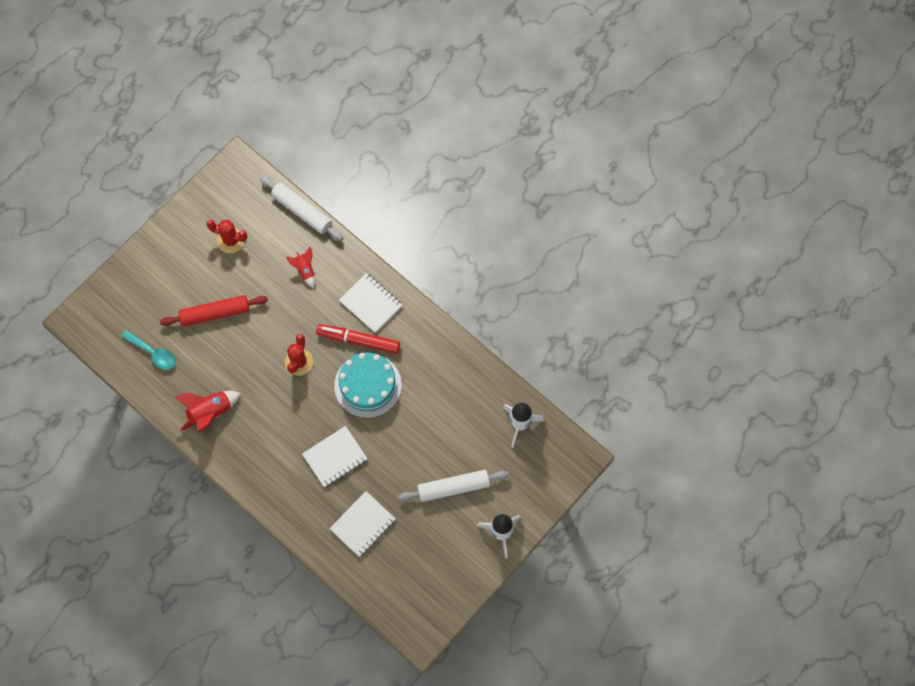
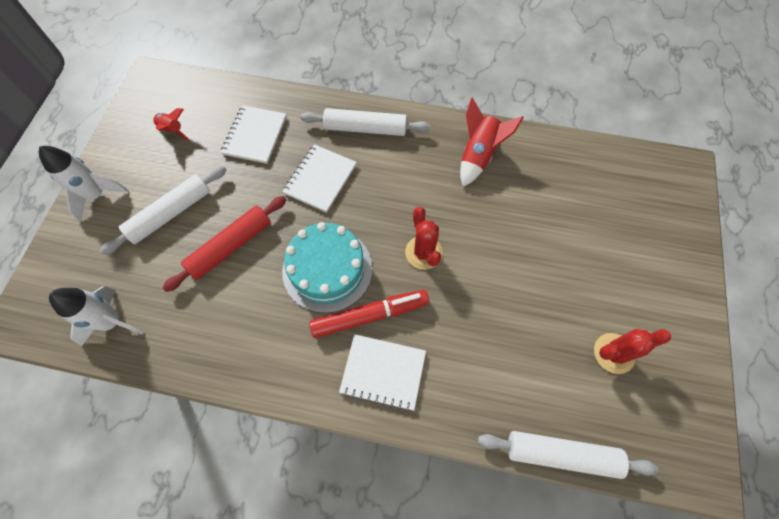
camera: 150 degrees right, 5 degrees down
(153, 353) = (583, 179): turquoise spoon -> none
(215, 313) = (556, 254): red rolling pin -> red rolling pin (230, 246)
(276, 483) = (365, 129): none -> white rolling pin
(305, 270) = (495, 368): red rocket -> red rocket (172, 130)

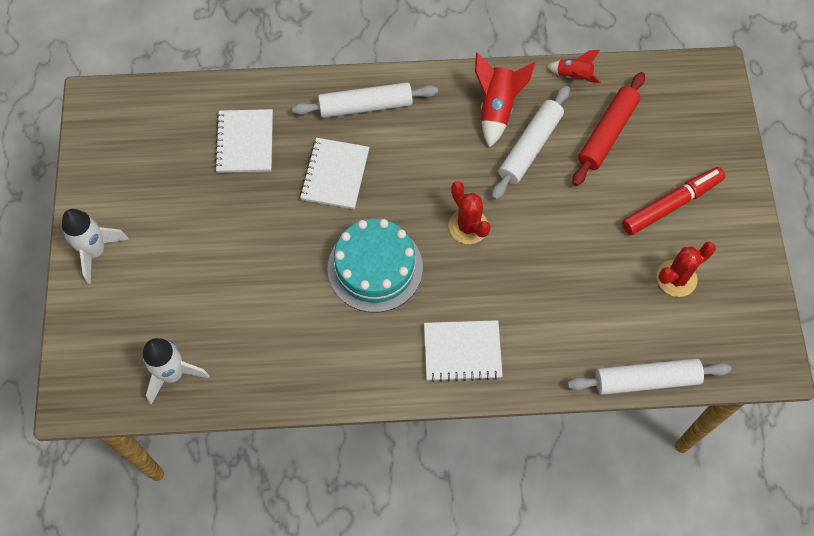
camera: 15 degrees left, 0 degrees up
(170, 213) = (186, 250): white rolling pin -> white rolling pin (530, 147)
(172, 130) = (148, 158): red rocket -> red rocket (574, 76)
(230, 246) = (265, 269): red rolling pin -> red rolling pin (607, 133)
(370, 316) = (433, 302): red marker -> red marker (671, 205)

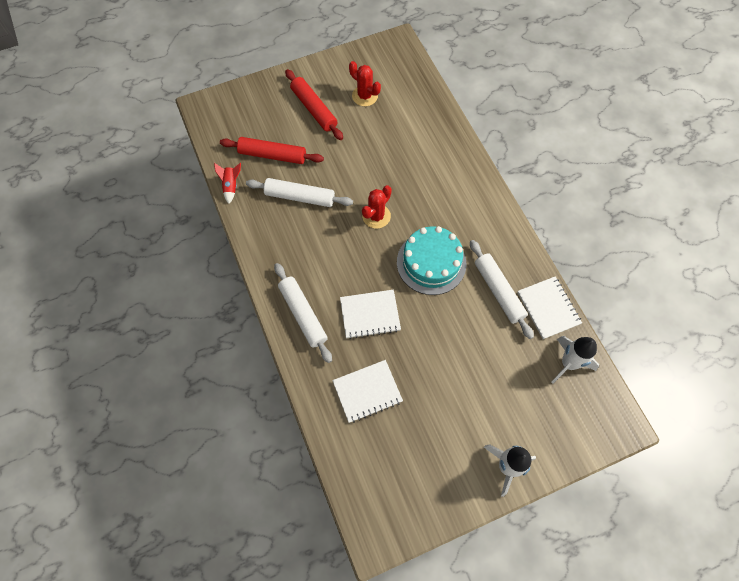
camera: 110 degrees left, 0 degrees up
(462, 351) = (465, 193): white notebook -> white notebook (548, 308)
(497, 108) = (275, 226): red rocket -> none
(646, 380) = (437, 97): white rolling pin -> white rolling pin (498, 291)
(671, 205) = (314, 109): red marker -> red rolling pin

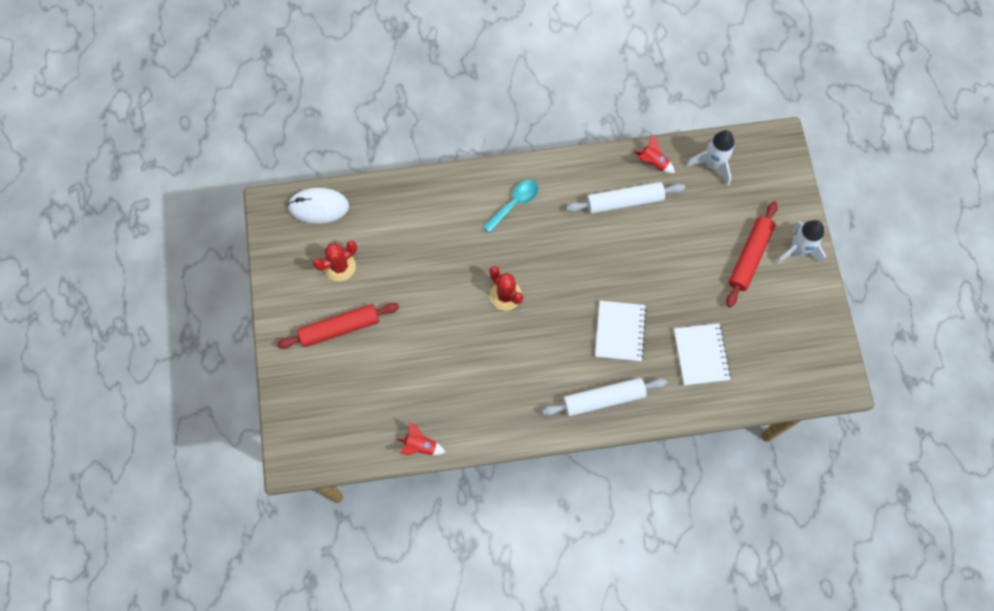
camera: 75 degrees left, 5 degrees up
(272, 155) = (391, 390): red rolling pin -> red rolling pin (749, 257)
(300, 197) = (458, 371): white rolling pin -> none
(410, 70) = (318, 207): none -> white mouse
(431, 263) = (576, 255): turquoise cake -> none
(463, 203) = (514, 204): none -> turquoise spoon
(548, 308) = (653, 162): white notebook -> red rocket

